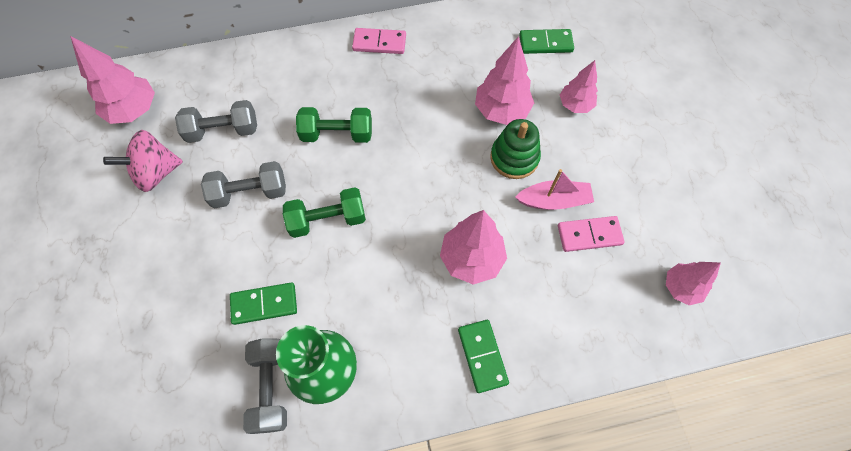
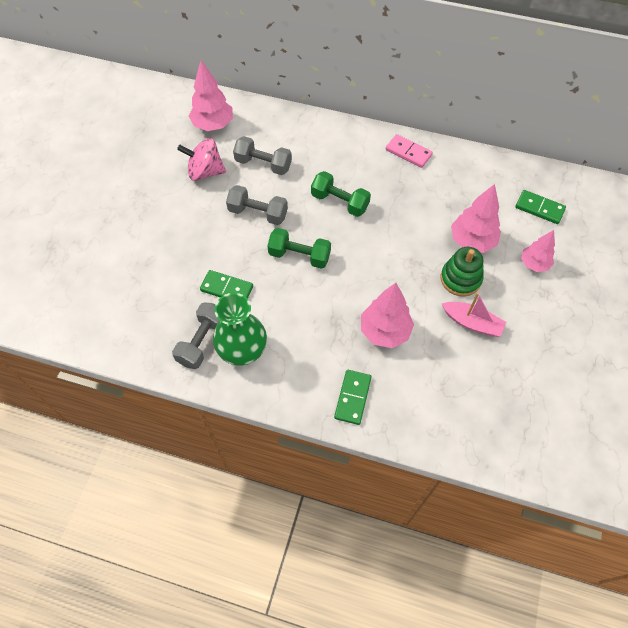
camera: 30 degrees right, 5 degrees down
(589, 235) = (484, 360): pink domino -> none
(681, 287) = (533, 432): pink tree -> none

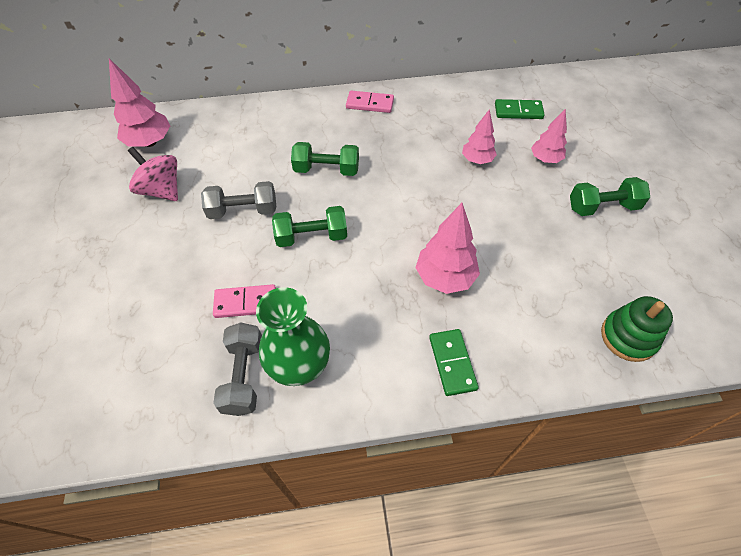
camera: 25 degrees left, 5 degrees down
(205, 172) = (162, 190): pink spinning top -> pink spinning top turned 60 degrees clockwise
(227, 288) = (245, 303): green domino -> pink domino
(263, 164) = (225, 161): grey dumbbell -> none
(460, 279) = (488, 197): green stacking toy -> green stacking toy (628, 337)
(472, 241) = (477, 160): pink tree -> pink tree, size x0.65
(472, 323) = (524, 234): pink boat -> none
(557, 327) = (603, 207): none -> green dumbbell

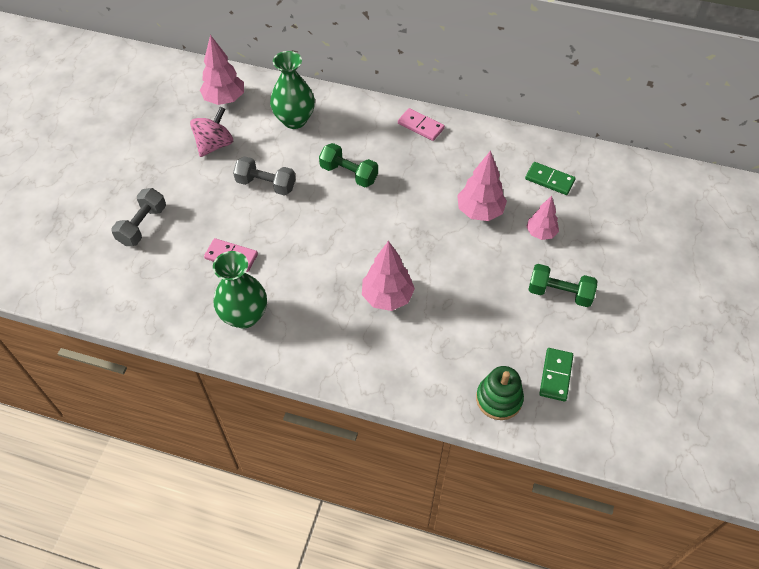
camera: 25 degrees right, 0 degrees up
(162, 190) = (214, 145): pink spinning top -> pink spinning top turned 60 degrees clockwise
(238, 138) = (294, 120): none -> green vase
(244, 376) = (204, 307): grey dumbbell -> grey dumbbell (142, 225)
(311, 236) = (305, 225): green dumbbell -> none
(452, 363) = (352, 359): green domino -> green domino (556, 375)
(477, 160) = (479, 211): pink tree -> pink tree, size x1.55

